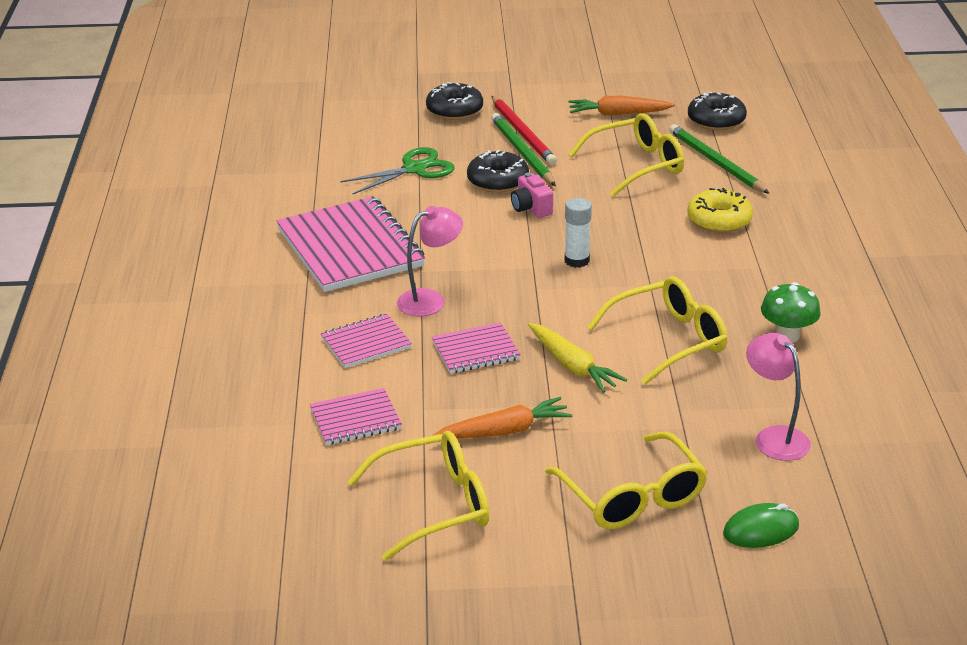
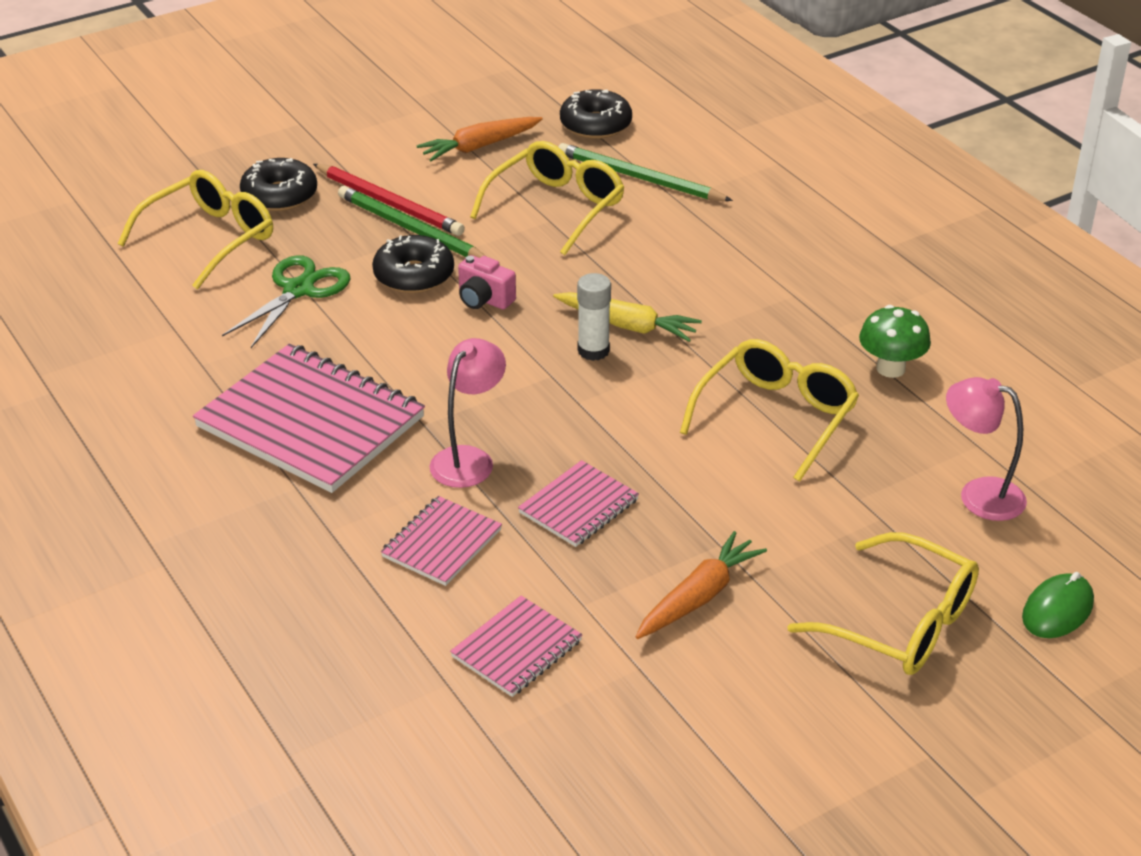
camera: 30 degrees left, 5 degrees up
(434, 505) = (703, 722): yellow glasses -> yellow glasses (210, 238)
(572, 366) = (703, 486): yellow carrot -> yellow carrot (628, 325)
(719, 220) = (704, 250): yellow donut -> none

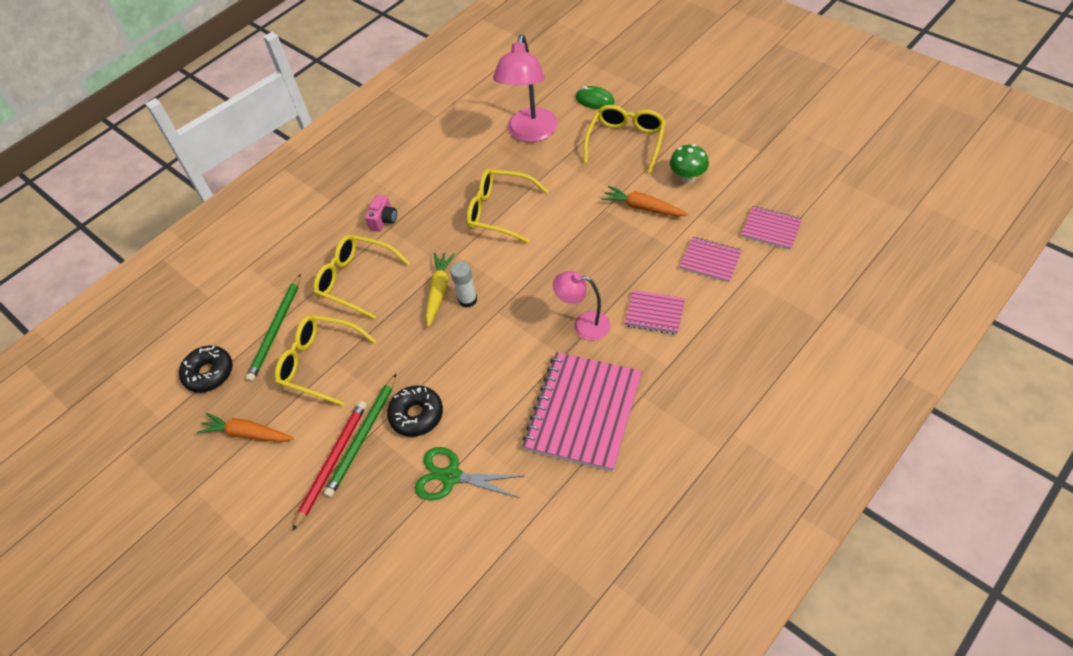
camera: 100 degrees left, 15 degrees up
(210, 238) = (403, 564): yellow glasses -> yellow glasses (355, 280)
(279, 195) = (335, 541): black donut -> none
(479, 147) = (247, 433): orange carrot -> orange carrot turned 150 degrees clockwise
(484, 300) = (433, 368): pink camera -> pink camera (384, 220)
(579, 506) = (601, 267): pink notebook -> pink notebook (771, 229)
(890, 368) = (444, 179): green mushroom -> green mushroom (688, 177)
(979, 495) = (530, 133): pink lamp -> pink lamp, size x1.67

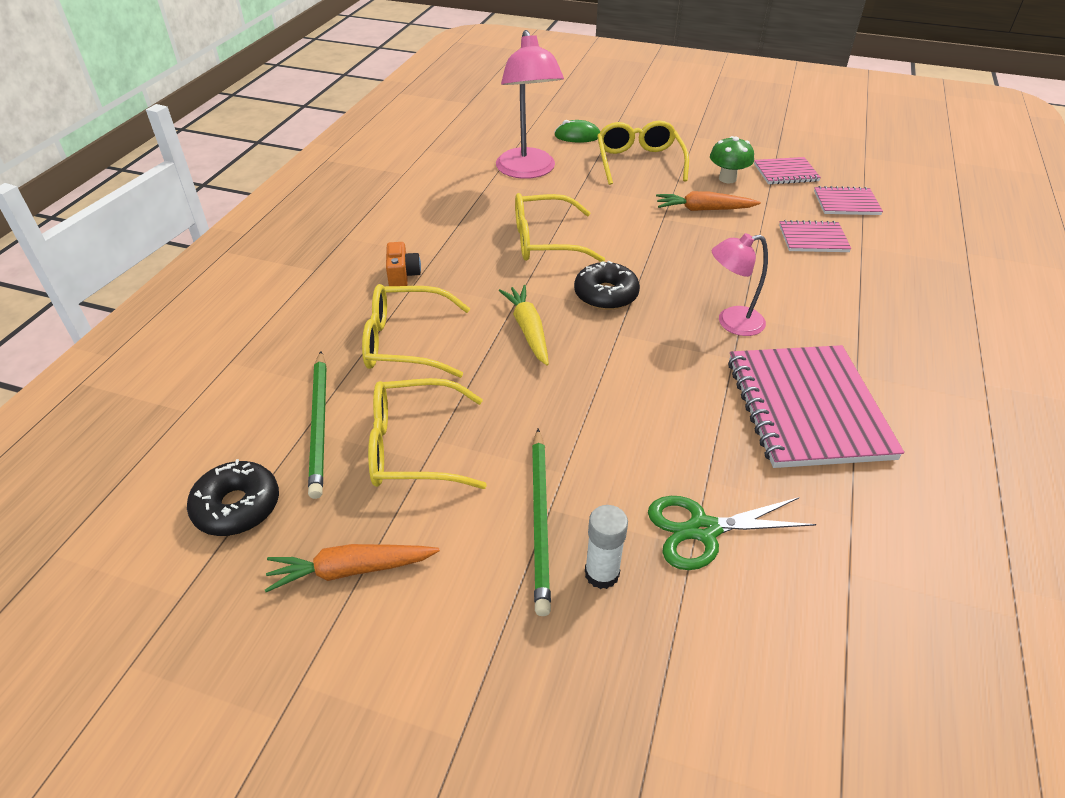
camera: 30 degrees left, 10 degrees down
(332, 462) = (516, 567): red pencil -> none
(384, 220) = (403, 276): pink camera -> orange camera
(416, 415) = (599, 470): black donut -> black donut (606, 295)
(468, 300) = (572, 330): white glue stick -> white glue stick (601, 574)
(654, 313) = (799, 295): pink notebook -> pink notebook (786, 173)

